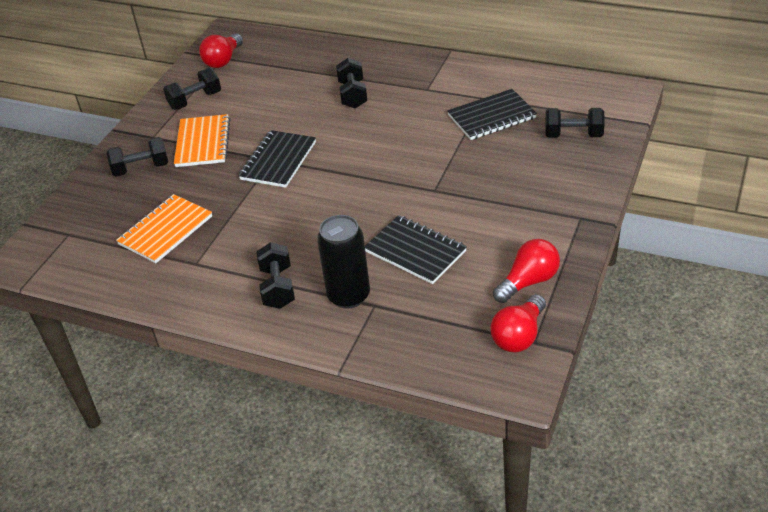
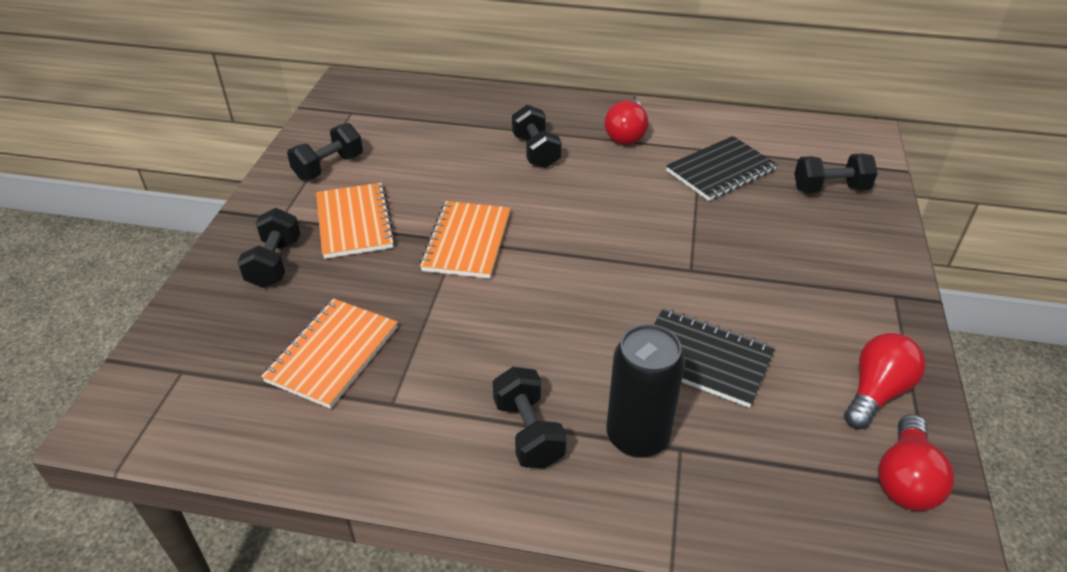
camera: 15 degrees left, 0 degrees up
(141, 168) = (274, 263): black dumbbell -> black dumbbell turned 60 degrees counterclockwise
(223, 60) = (353, 115): red light bulb -> red light bulb (626, 134)
(278, 161) = (467, 242): black notebook -> orange notebook

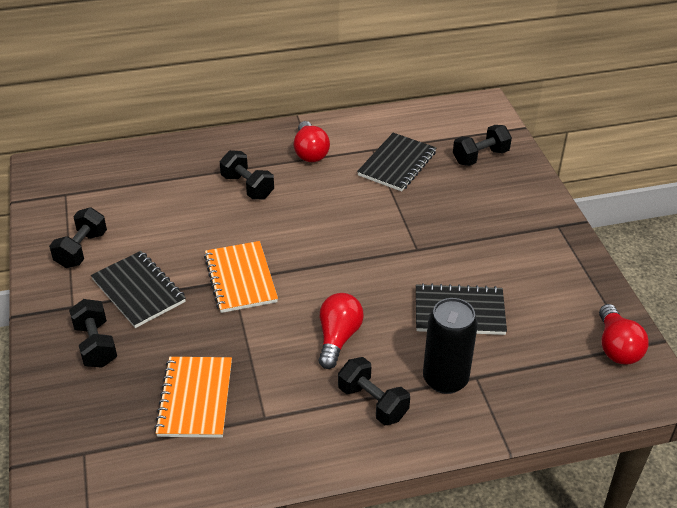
camera: 25 degrees left, 0 degrees up
(354, 223) = (138, 291): orange notebook -> black notebook
(876, 392) = (576, 297): red light bulb -> red light bulb (338, 338)

